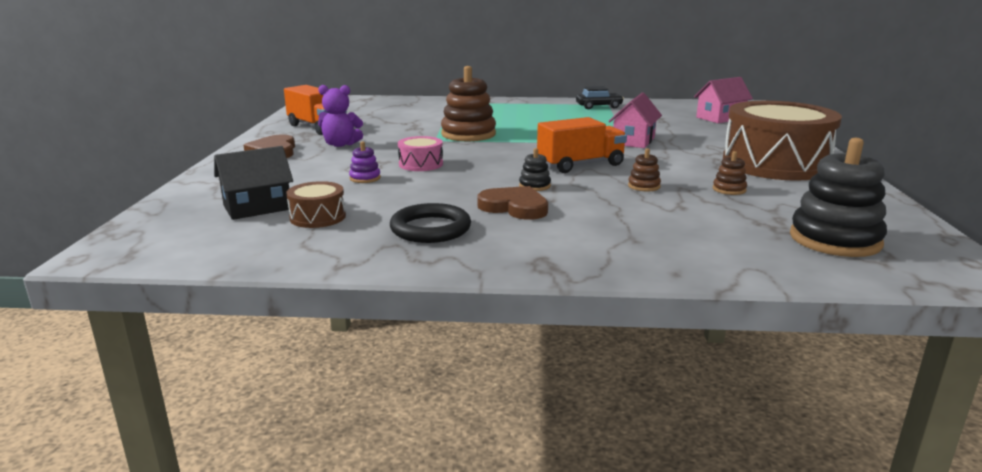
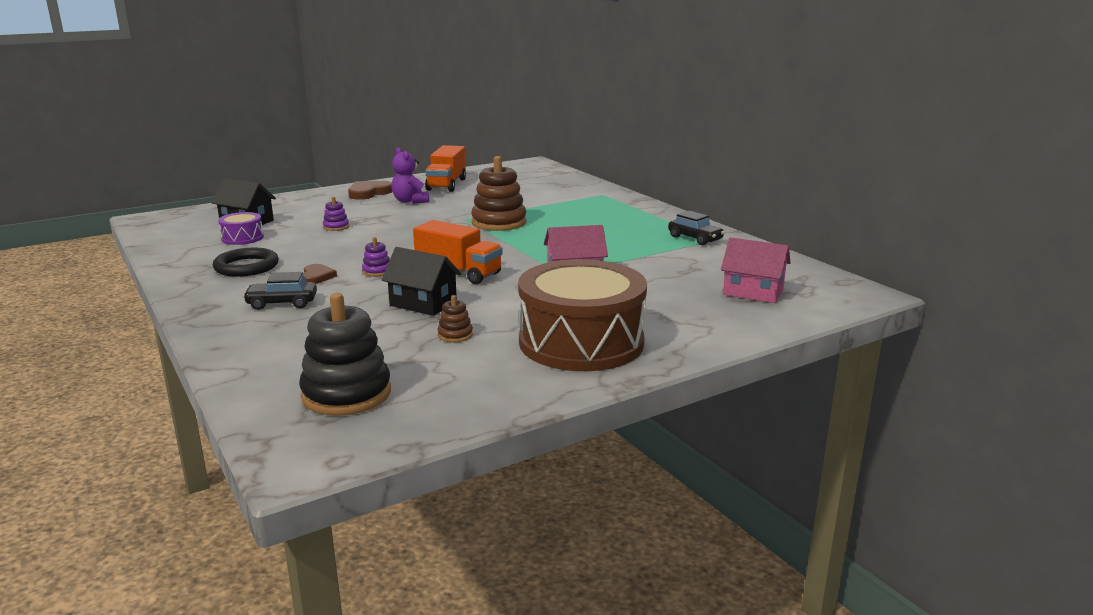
camera: 55 degrees right, 0 degrees up
(318, 217) = (242, 238): brown drum -> purple drum
(421, 164) = (390, 231): pink drum -> none
(514, 207) = (316, 276): brown heart -> brown heart, size x0.64
(534, 186) = (377, 271): black stacking toy -> purple stacking toy
(576, 230) = (282, 303): none -> black car
(644, 186) = (423, 304): brown stacking toy -> black house

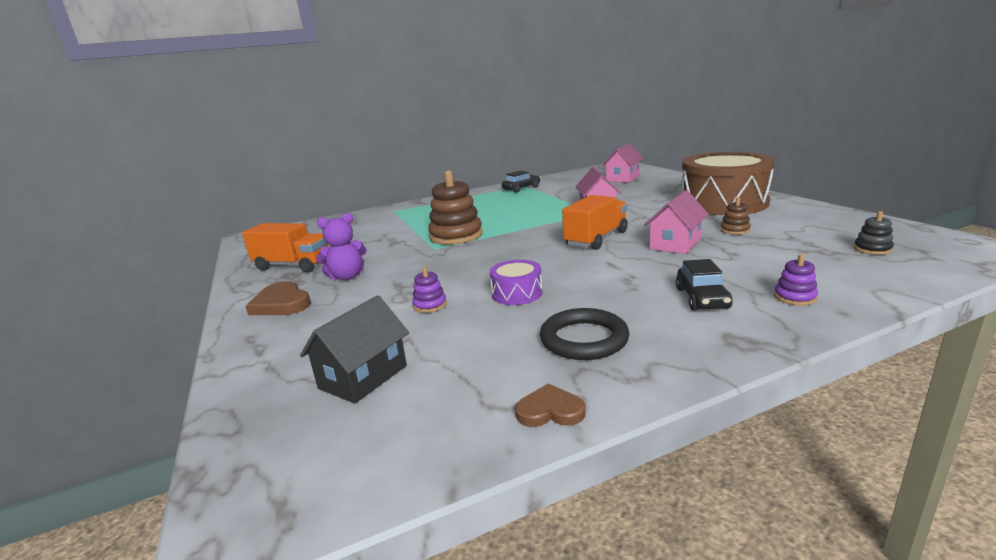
camera: 80 degrees left, 0 degrees up
(242, 238) = (451, 365): purple drum -> purple drum (517, 293)
(316, 276) = (615, 292): brown heart -> brown heart (550, 410)
(346, 394) = (872, 249): black stacking toy -> black stacking toy, size x0.46
(377, 271) = (595, 267): purple stacking toy -> purple stacking toy (795, 297)
(423, 304) = (675, 244): black house -> pink house

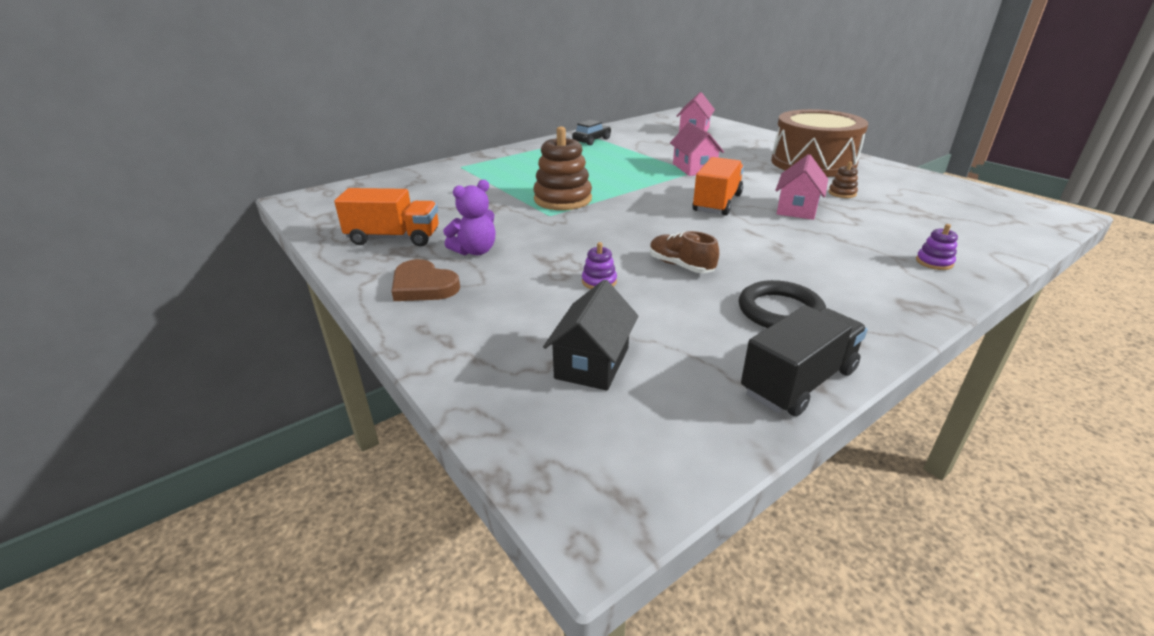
camera: 15 degrees left, 10 degrees up
(517, 293) = (680, 266): purple drum -> brown shoe
(550, 410) = (799, 382): brown heart -> black truck
(702, 298) = (857, 266): black car -> none
(872, 249) = (969, 213): black stacking toy -> none

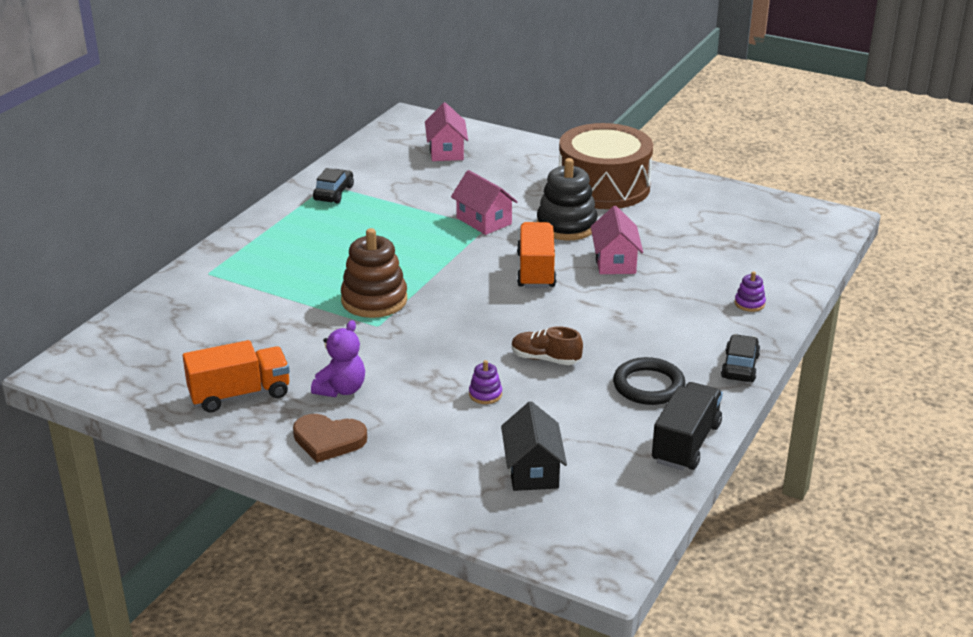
camera: 25 degrees left, 0 degrees up
(764, 180) = (566, 226): none -> black stacking toy
(842, 193) = (648, 230): brown stacking toy -> none
(903, 316) = (740, 367): none -> black car

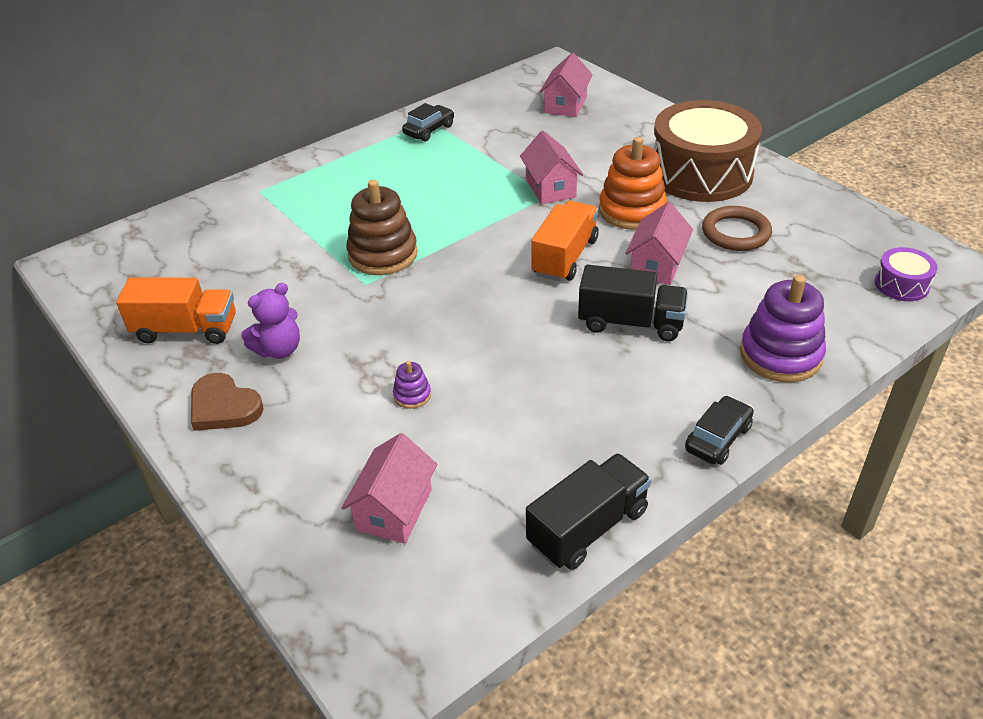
camera: 25 degrees right, 10 degrees up
(532, 470) = (394, 509): black house -> pink house
(545, 359) = (503, 368): brown shoe -> none
(566, 226) = (632, 211): black stacking toy -> orange stacking toy
(623, 306) = (631, 323): none -> black truck
(648, 386) = (594, 434): black ring -> none
(661, 226) = (735, 233): none -> brown ring
(749, 303) = (780, 355): purple stacking toy -> purple stacking toy, size x2.19
(806, 238) = (901, 284): none -> purple drum

